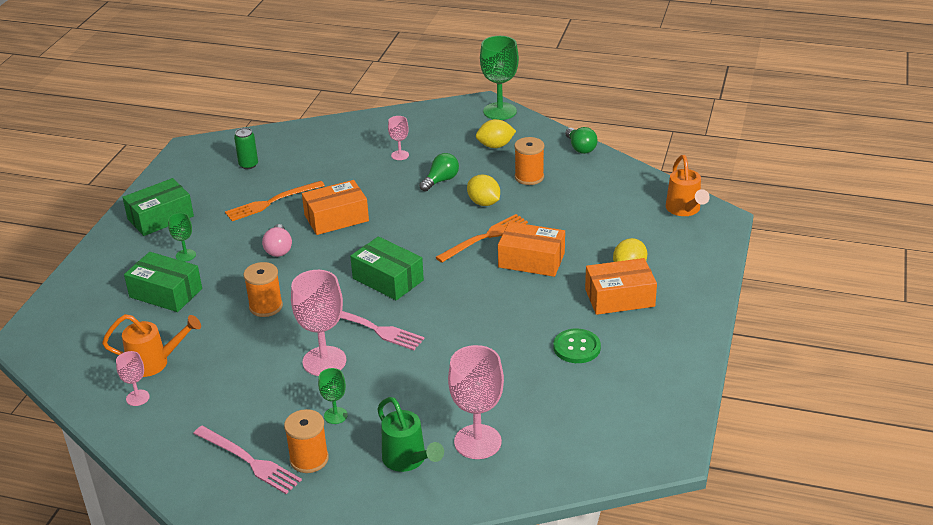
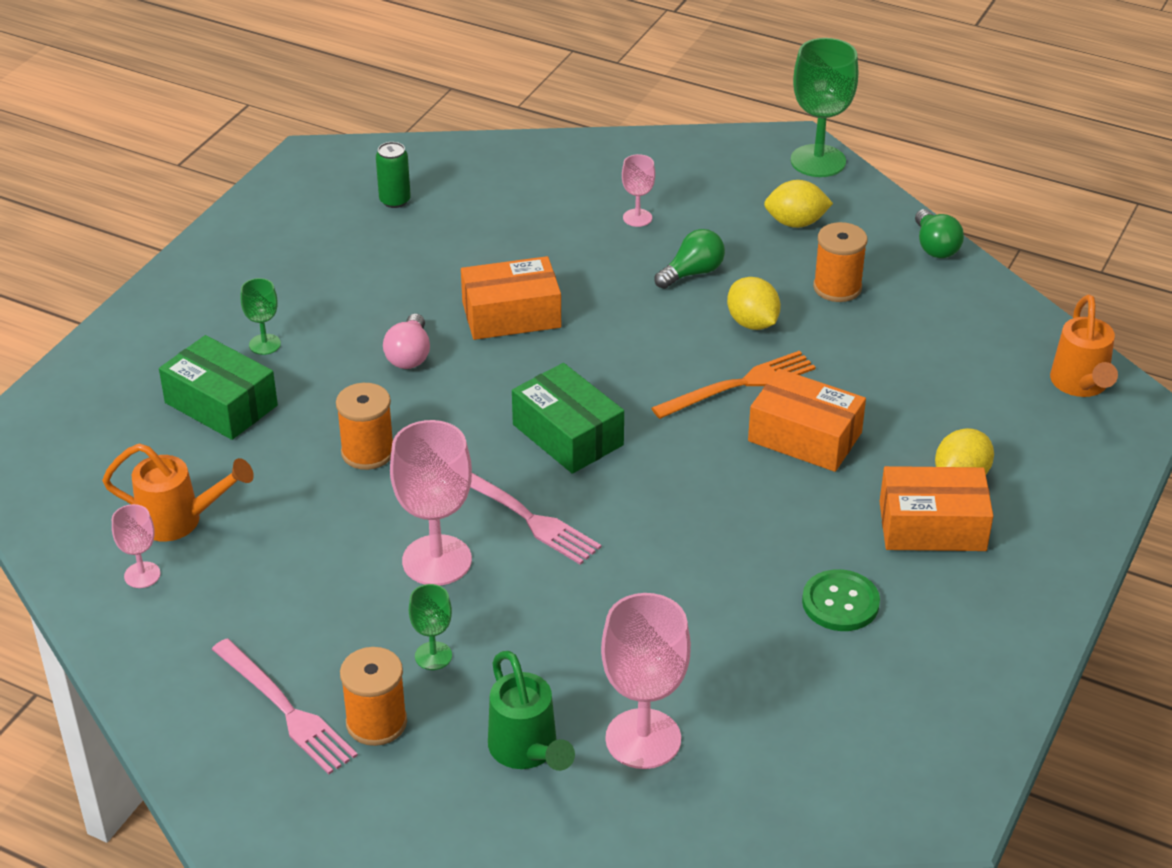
camera: 10 degrees right, 5 degrees up
(160, 217) = (240, 273): green box -> none
(272, 202) = (417, 271): orange fork -> none

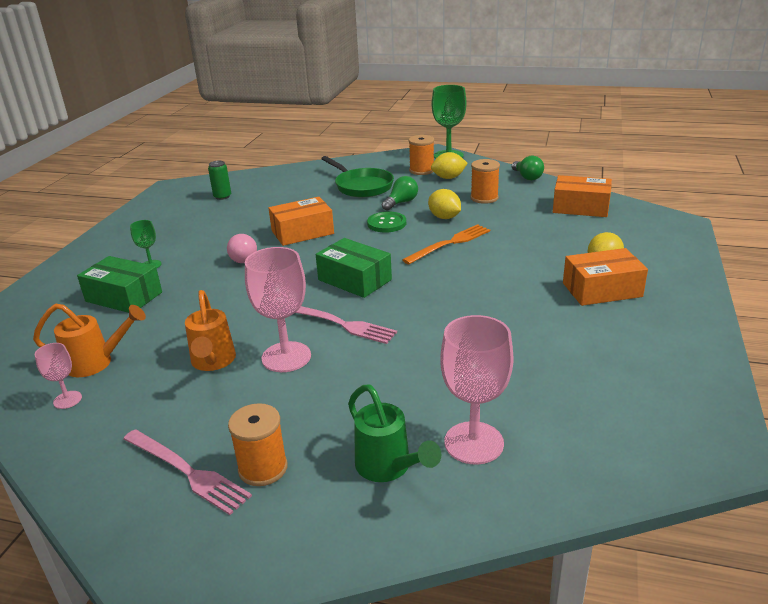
camera: 10 degrees left, 10 degrees down
(368, 452) = (226, 306): orange spool -> orange spool (421, 170)
(433, 656) = (297, 415): green goblet -> none
(637, 218) = (361, 186): pink goblet -> green pan
(805, 437) = (500, 260): orange box -> orange box (580, 207)
(840, 603) = (569, 337): green button -> green button (386, 223)
(1081, 386) = (642, 218): orange watering can -> orange watering can (213, 362)

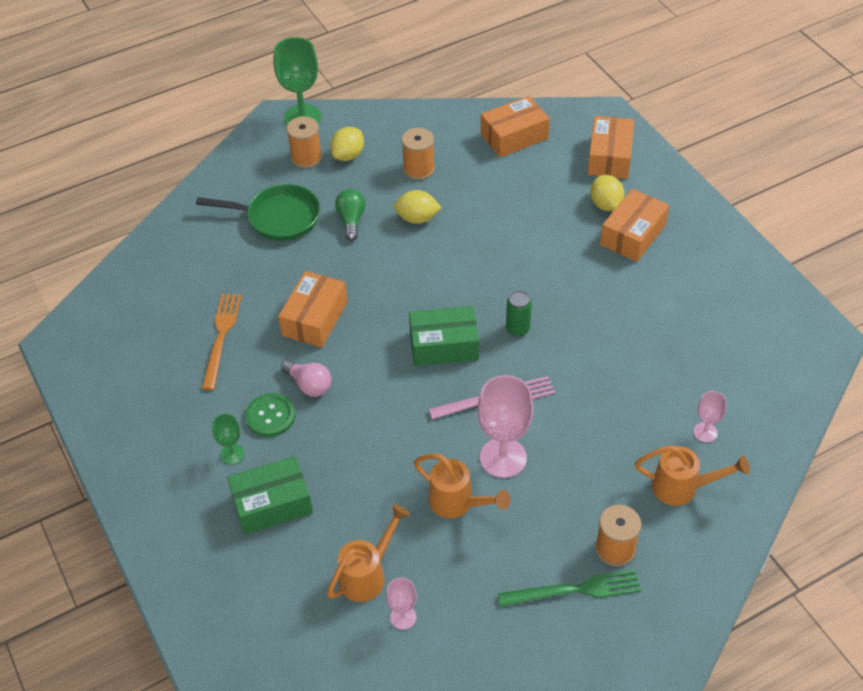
camera: 45 degrees left, 20 degrees up
(187, 472) = (575, 590): pink fork -> green fork
(222, 196) = (148, 321): green can -> green can (517, 329)
(386, 223) = (376, 258): green button -> green button (270, 416)
(389, 468) = (683, 488): green watering can -> orange watering can
(450, 243) = (464, 251): orange fork -> orange fork (221, 337)
(474, 443) = (705, 432): pink goblet -> pink goblet, size x0.51
(527, 177) = (420, 114): green light bulb -> none
(647, 243) = (609, 157): none -> orange box

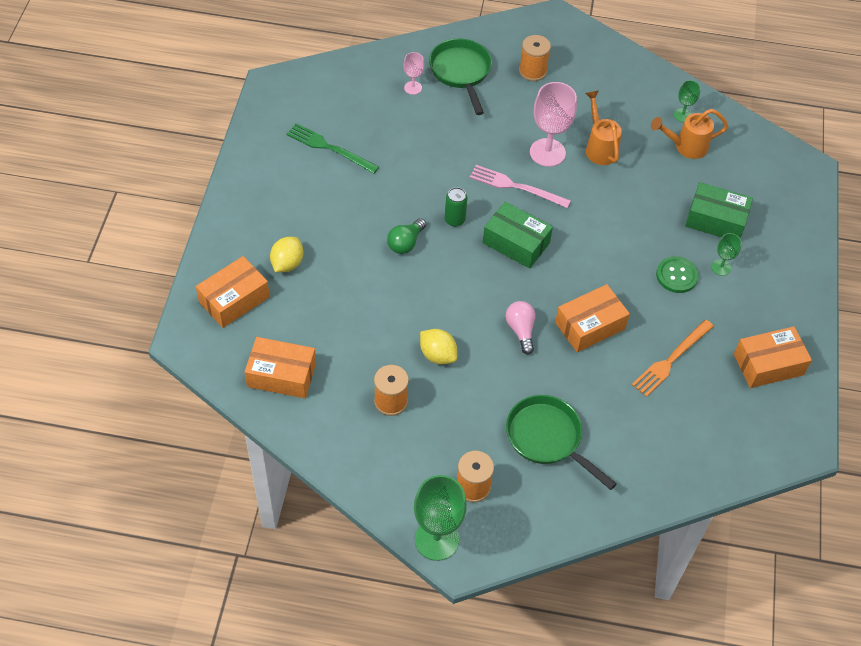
camera: 145 degrees left, 5 degrees up
(309, 385) = (633, 279): pink light bulb -> pink light bulb (521, 330)
(348, 155) = (435, 461): yellow lemon -> none
(351, 220) = (490, 391): green light bulb -> green light bulb (405, 243)
(403, 617) = (682, 115): pink goblet -> green goblet
(575, 590) = (575, 69): green fork -> green fork (329, 148)
(632, 235) = (299, 227): orange box -> orange box (768, 364)
(683, 488) = (461, 72): orange watering can -> green pan

